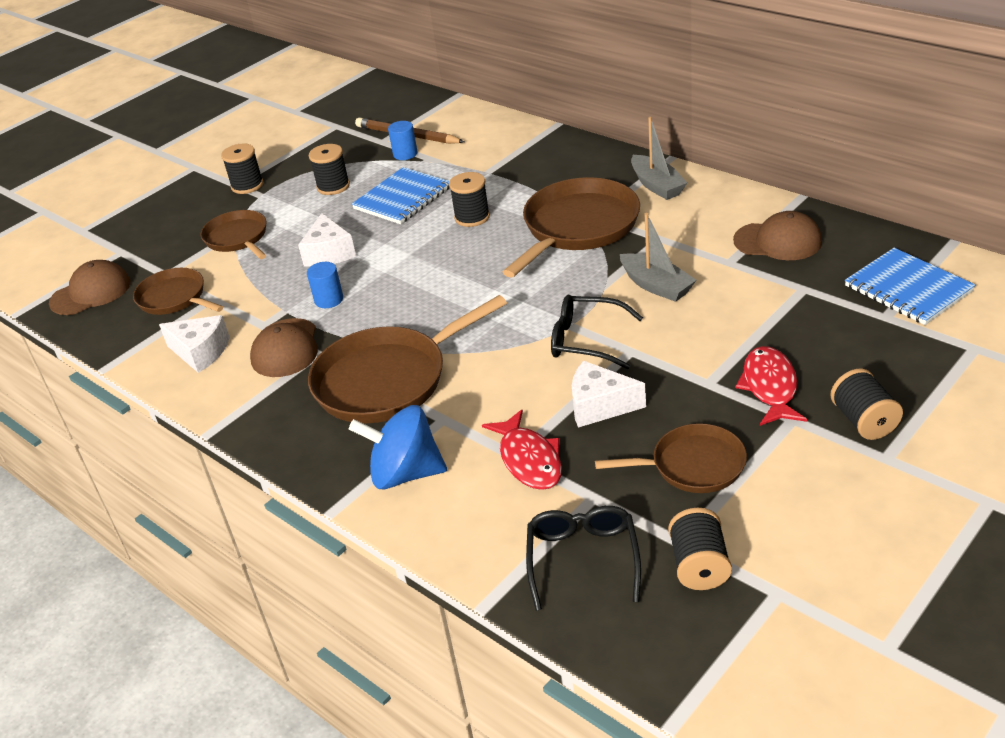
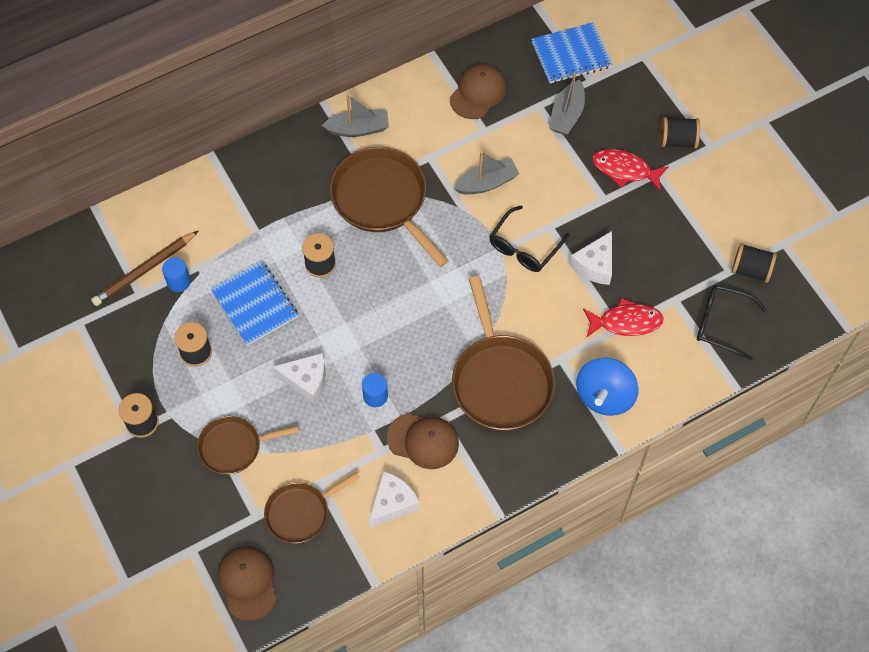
camera: 75 degrees left, 25 degrees up
(693, 465) = (673, 239): brown pan -> none
(811, 313) = (567, 115): none -> grey boat

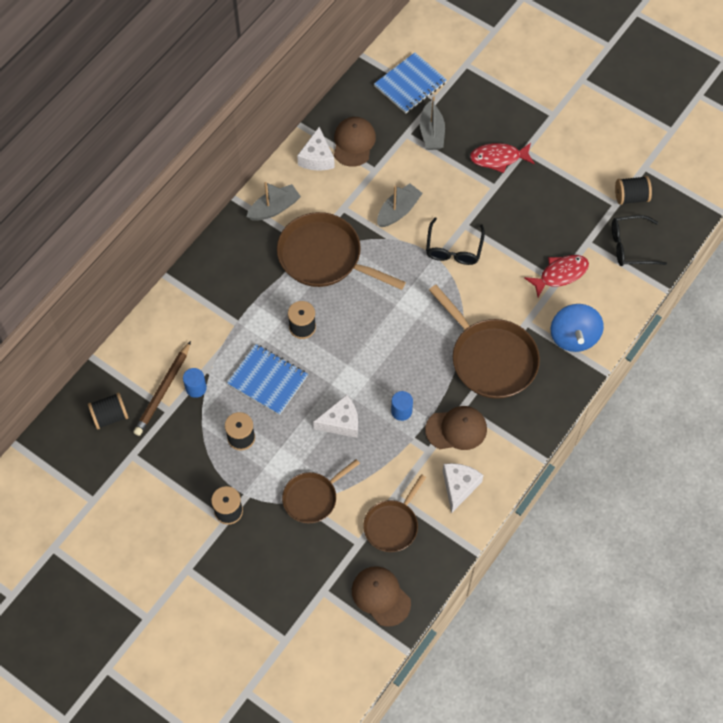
camera: 25 degrees left, 0 degrees up
(595, 265) = (514, 240): white cheese -> white cheese (317, 158)
(677, 140) = (526, 120): black spool -> black spool (110, 416)

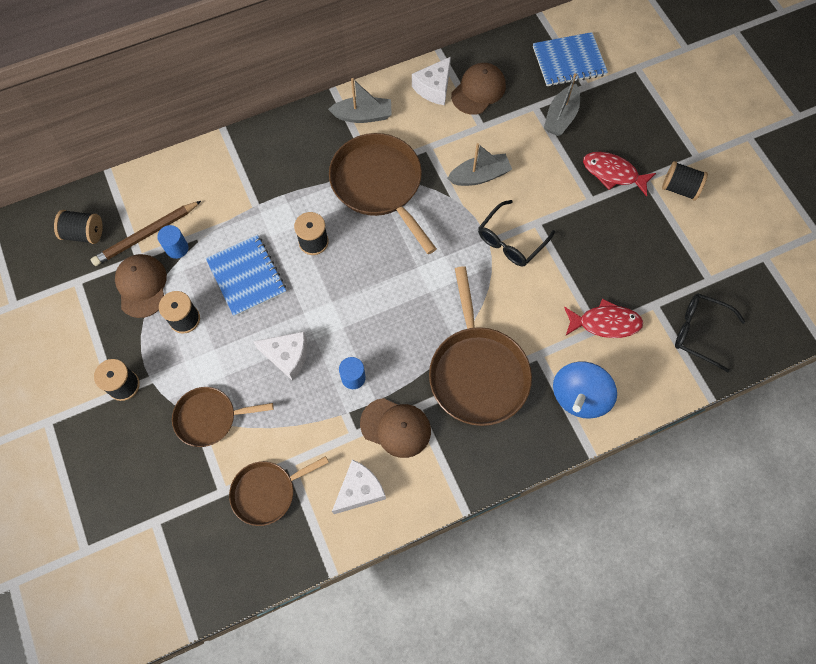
camera: 30 degrees right, 5 degrees up
(381, 596) = (206, 562): brown cap -> brown cap (142, 286)
(631, 197) = (731, 280): black spool -> black spool (679, 188)

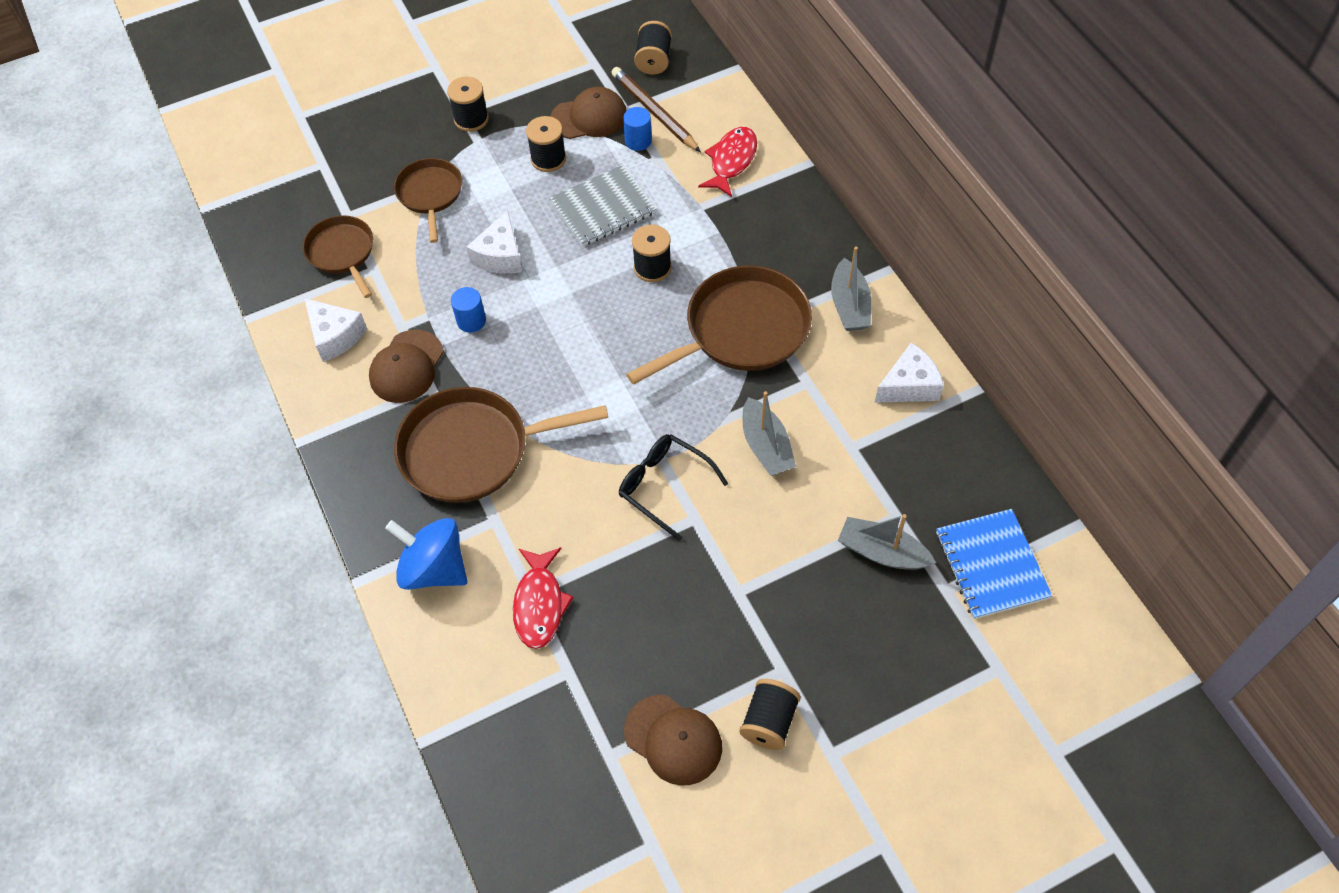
camera: 90 degrees right, 10 degrees down
(247, 276) = (603, 208): blue notebook -> grey notebook
(434, 88) = (909, 386): white cheese -> white cheese turned 120 degrees clockwise
(478, 90) = (914, 441): brown cap -> brown cap (673, 739)
(613, 173) = (787, 623): red fish -> red fish (731, 161)
(699, 332) = (524, 732): black glasses -> none

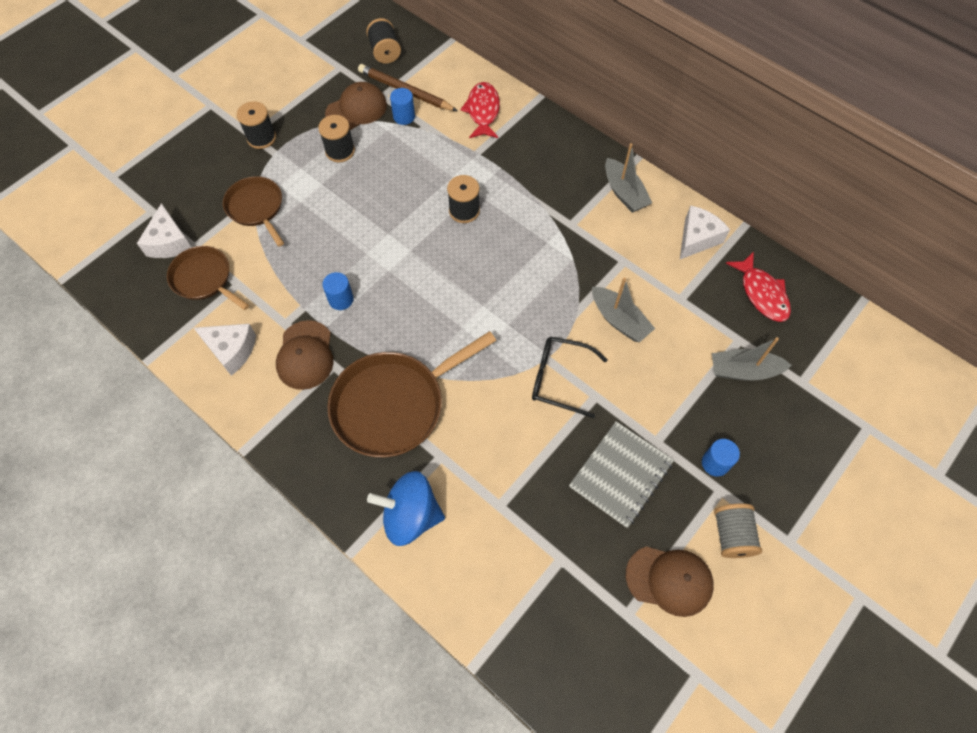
camera: 25 degrees left, 5 degrees up
(500, 256) = (339, 239): white cheese -> white cheese (169, 242)
(539, 604) = (511, 512): red fish -> red fish (762, 293)
(603, 208) = (402, 176): grey notebook -> grey notebook (621, 474)
(741, 330) = (555, 237): brown pan -> none
(769, 721) = (732, 535): black spool -> grey spool
(792, 639) = (715, 463): none -> blue cylinder
(991, 565) = (822, 352): blue notebook -> none

